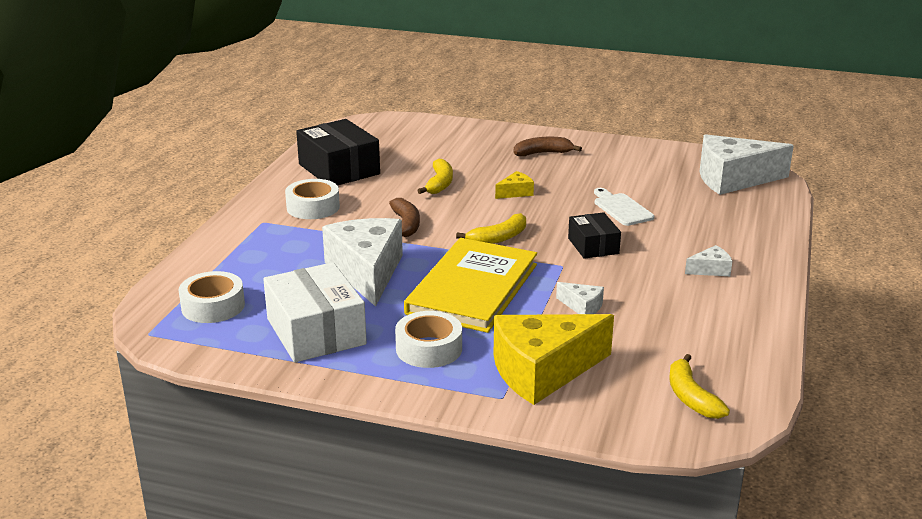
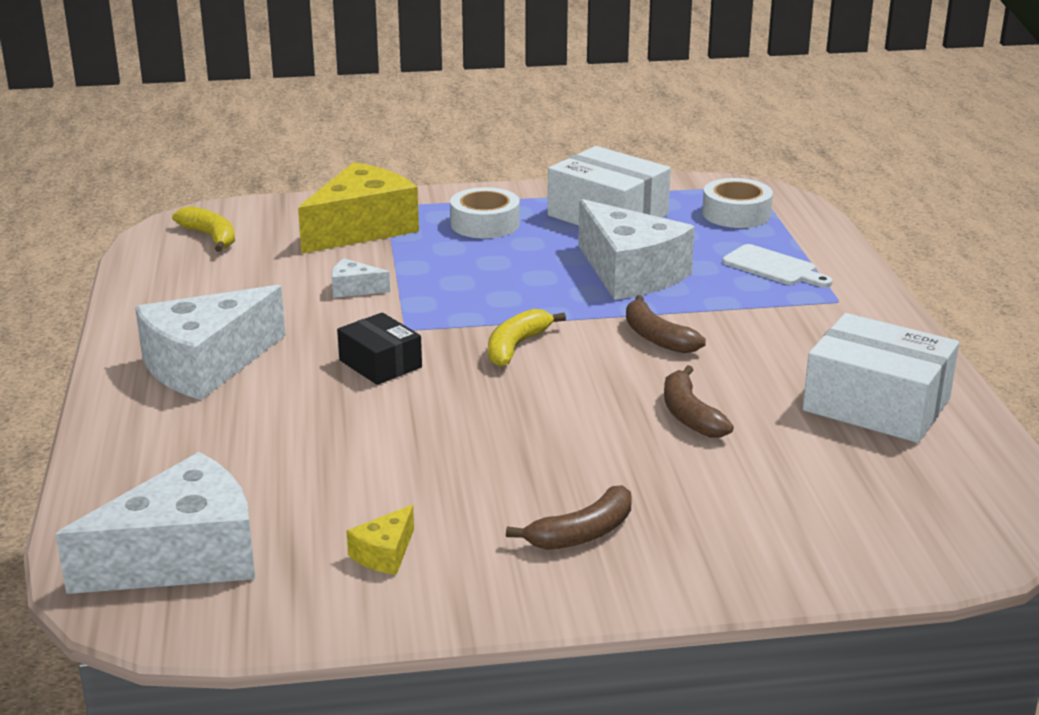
camera: 155 degrees right, 0 degrees up
(313, 207) = (811, 334): white tape -> none
(339, 169) = (876, 404): black box -> white box
(439, 184) = (690, 415): yellow banana -> brown banana
(472, 289) = (492, 281): yellow book -> none
(515, 192) = (556, 427): yellow cheese -> yellow cheese (385, 554)
(621, 208) = (368, 436): white cutting board -> white cutting board (773, 267)
(710, 270) = (206, 365): white cheese -> white cheese, size x2.32

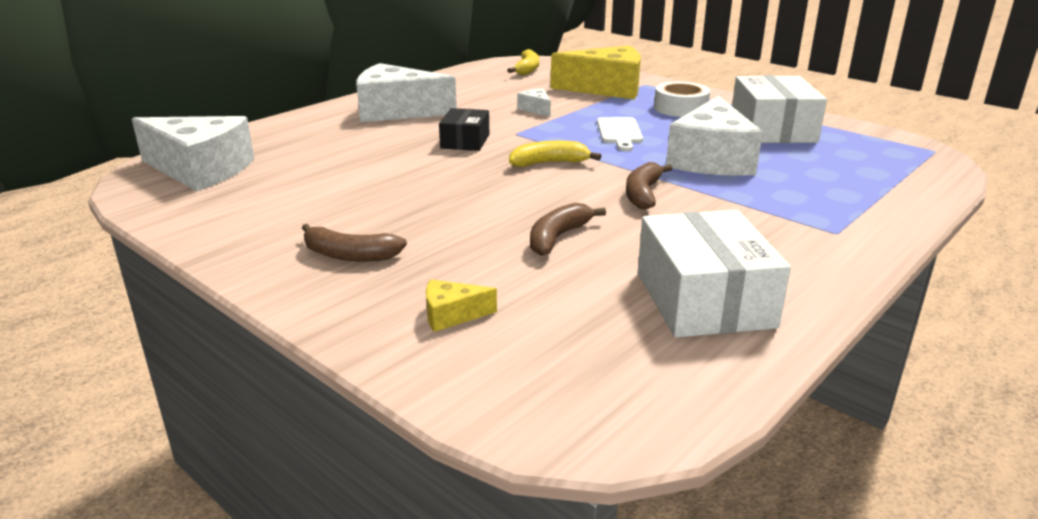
camera: 50 degrees right, 0 degrees up
(385, 554) = (257, 211): yellow cheese -> yellow cheese (452, 315)
(736, 214) = (877, 159): white tape -> none
(773, 267) = (830, 195): white cutting board -> white cutting board (619, 132)

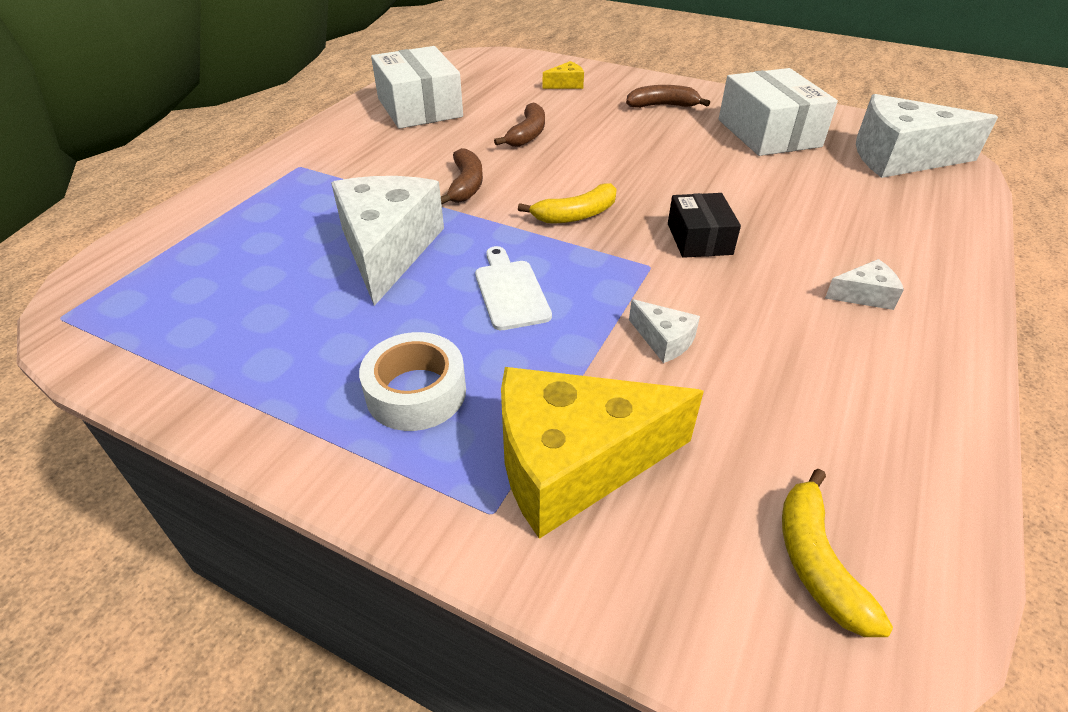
camera: 165 degrees right, 15 degrees up
(396, 111) = (864, 295): white cheese -> white cheese, size x0.43
(772, 129) = (275, 340): white box -> white box (768, 133)

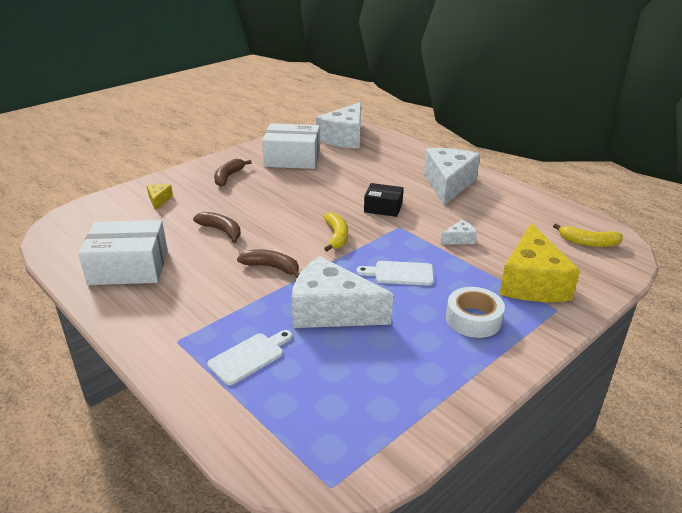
camera: 70 degrees left, 10 degrees down
(279, 214) = (249, 357): none -> white cutting board
(864, 295) = (448, 184): white cheese -> white cheese, size x2.32

